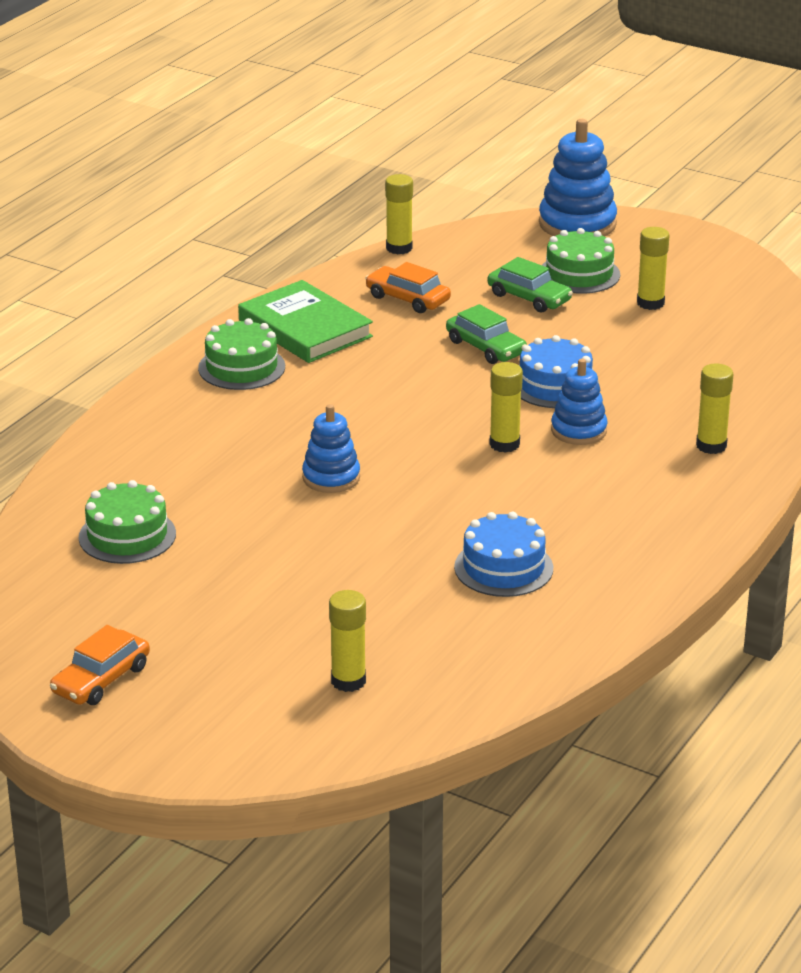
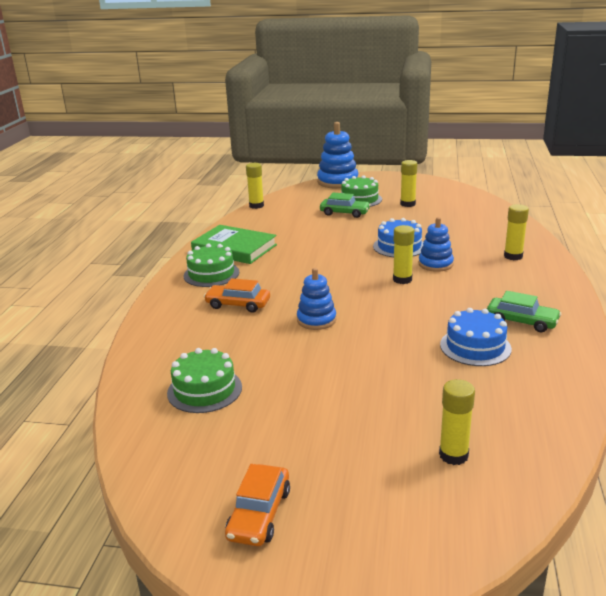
camera: 20 degrees left, 5 degrees down
(408, 299) = (281, 225): orange car -> orange car (238, 304)
(486, 347) = (344, 237): green car -> green car (521, 321)

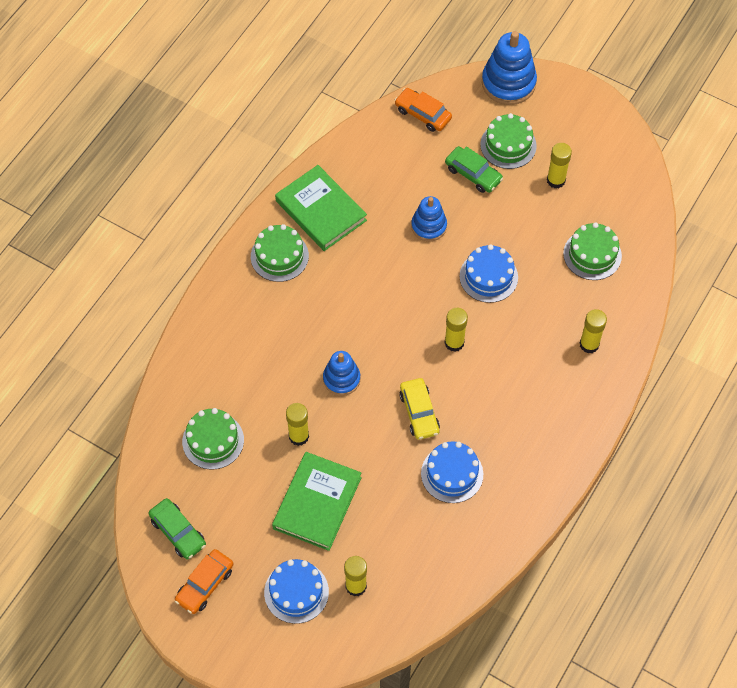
camera: 20 degrees right, 35 degrees up
(238, 304) = (284, 324): orange car -> orange car (423, 114)
(256, 206) = (384, 113): yellow glue stick -> yellow glue stick (298, 436)
(354, 403) = (317, 503): none -> green book
(385, 483) = (296, 592): none -> blue cake
(407, 320) = (419, 412): none -> yellow car
(435, 264) = (503, 327): blue stacking toy -> blue stacking toy (429, 226)
(467, 223) = (592, 254): none -> green cake
(521, 321) = (516, 455): green car -> green car (178, 532)

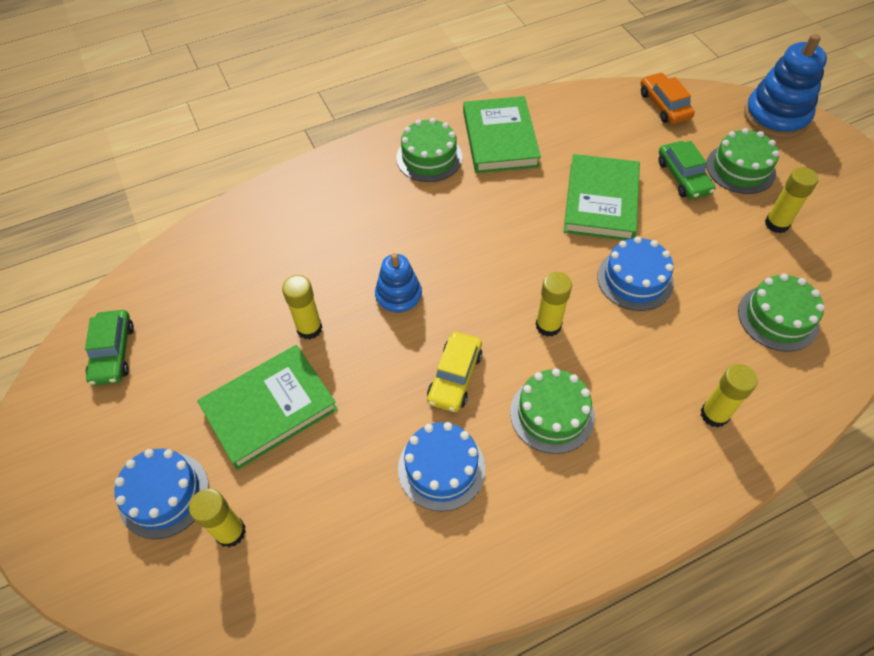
camera: 35 degrees right, 5 degrees down
(205, 584) = (86, 423): orange car -> none
(213, 440) = (225, 285): green cake -> green cake (552, 414)
(429, 226) = (601, 201): blue stacking toy -> green book

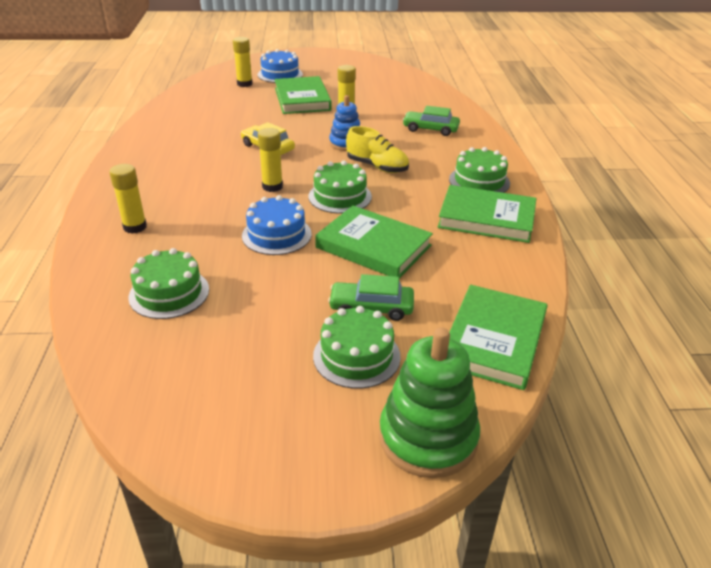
camera: 110 degrees right, 20 degrees down
(113, 353) = (374, 72): green car -> green car (430, 129)
(441, 468) = (215, 132): blue cake -> none
(444, 247) = (377, 167): none -> yellow shoe
(552, 414) = (208, 170): green cake -> green cake (340, 196)
(664, 105) = (494, 340): orange car -> green book
(776, 116) = (428, 437): blue stacking toy -> green stacking toy
(776, 224) = (263, 345): yellow glue stick -> none

